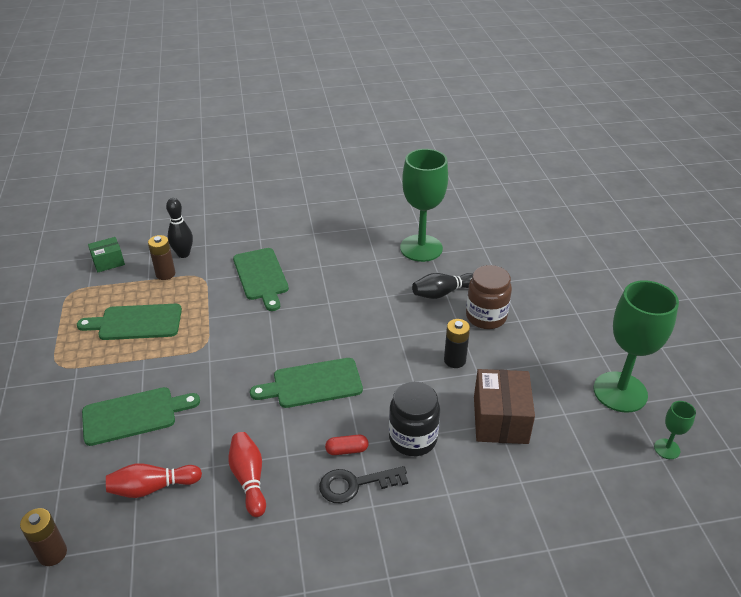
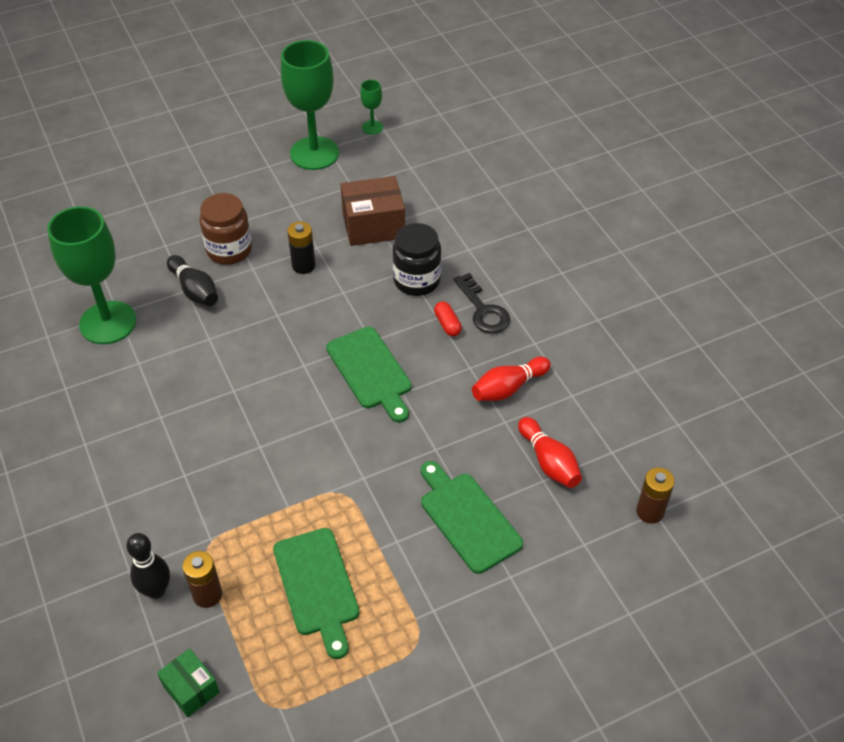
camera: 105 degrees left, 10 degrees up
(261, 276) = (193, 475): green cutting board -> none

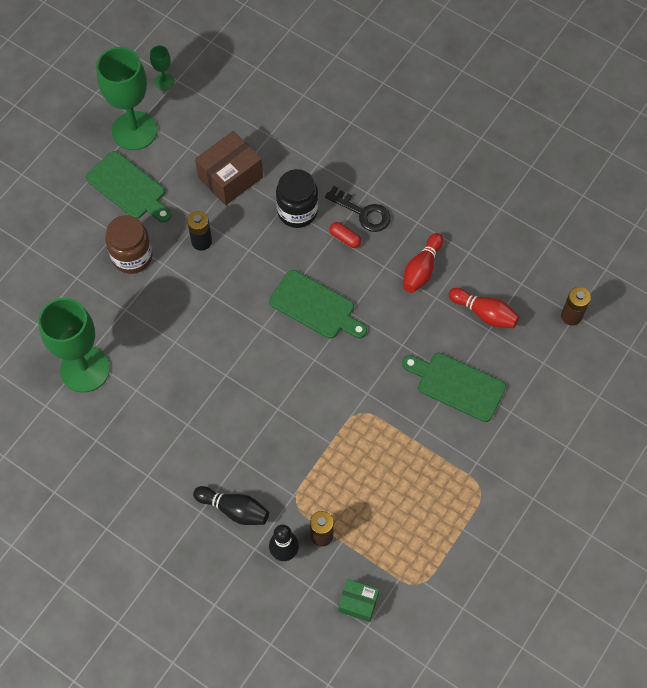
camera: 30 degrees left, 15 degrees up
(195, 290) = (132, 306): black bowling pin -> black bowling pin (234, 509)
(317, 586) = (390, 488): green cutting board -> green cutting board (128, 187)

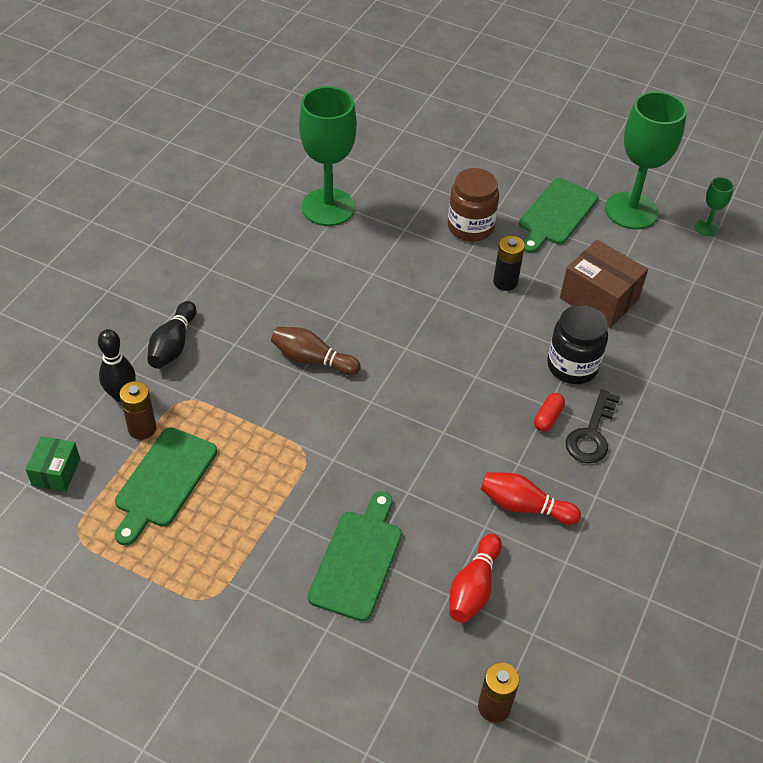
camera: 80 degrees right, 15 degrees down
(265, 399) = (312, 359): none -> brown bowling pin
(315, 306) = (443, 396): green cutting board -> green cutting board (164, 481)

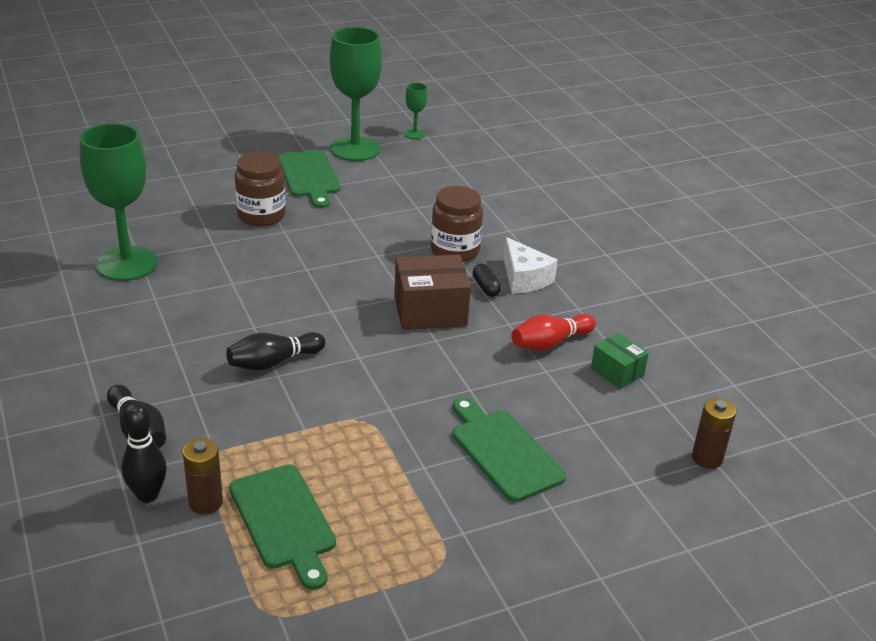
camera: 50 degrees left, 15 degrees down
(56, 472) = (176, 590): green box -> green box (617, 372)
(312, 359) = (273, 362): brown bowling pin -> black bowling pin
(473, 587) = (594, 407): red bowling pin -> none
(505, 282) = (337, 232): black battery -> none
(548, 418) = (486, 287): red capsule -> black capsule
(572, 366) = (455, 251): black jar -> brown jar
(591, 434) = (524, 278): black key -> white cheese
(599, 298) = (412, 206): brown box -> brown box (430, 311)

